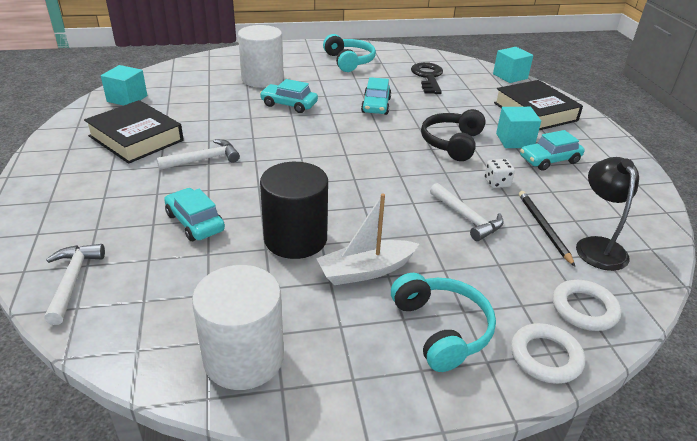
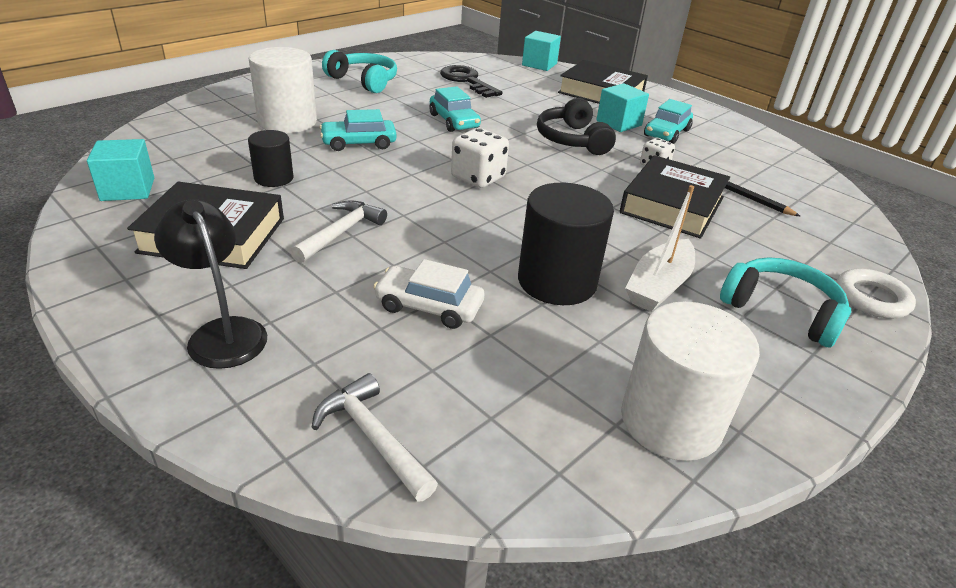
camera: 35 degrees left, 0 degrees up
(195, 222) = (429, 306): turquoise car -> white car
(209, 113) = (274, 178): none -> black cylinder
(338, 150) = (478, 177): none -> white dice
(466, 218) = (672, 205): white hammer -> black book
(584, 309) = (844, 248): white ring -> none
(597, 246) = (789, 194): black lamp -> black lamp (222, 332)

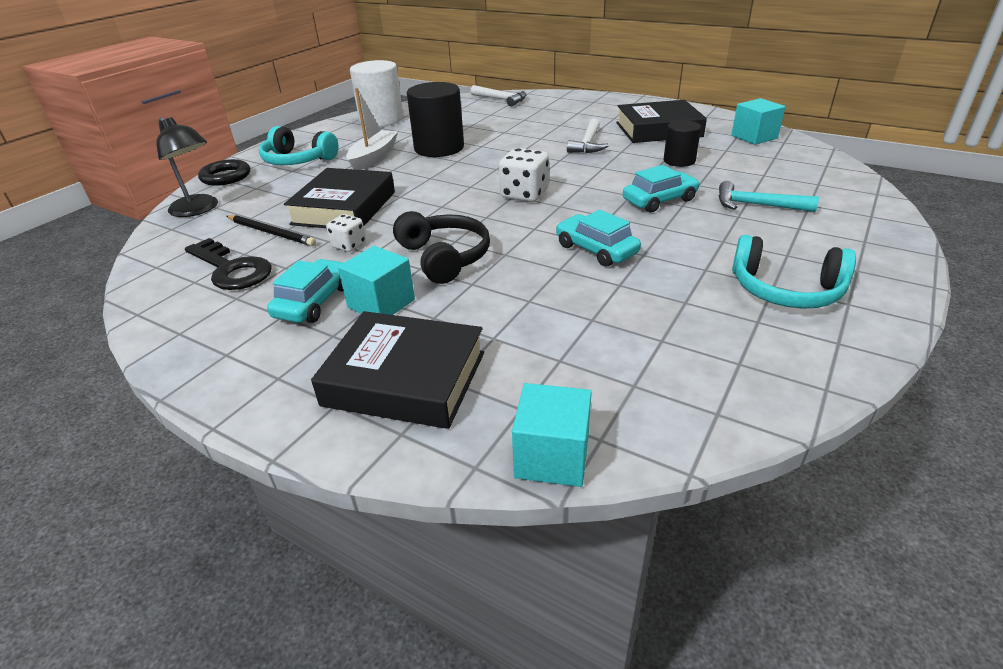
camera: 170 degrees right, 0 degrees up
(222, 332) = (592, 107): black lamp -> black lamp (198, 209)
(287, 122) = (757, 205): white cylinder -> turquoise hammer
(429, 306) = (506, 128): white car -> none
(467, 81) = (648, 339): black key -> black key (231, 269)
(871, 298) = (226, 177): white ring -> black ring

